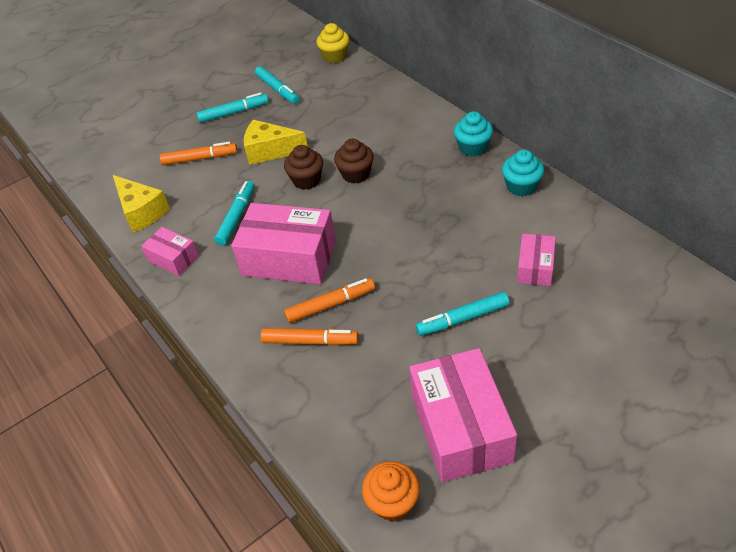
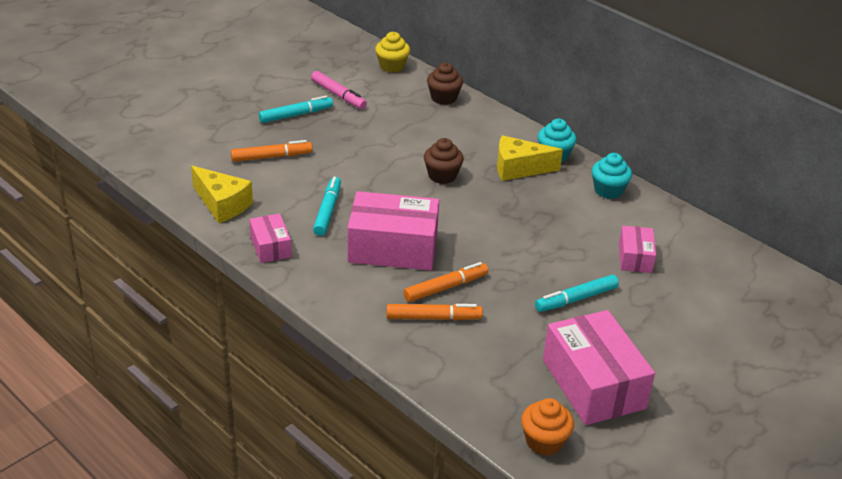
camera: 15 degrees left, 10 degrees down
(173, 258) = (270, 247): pink box -> pink box turned 45 degrees clockwise
(270, 151) = (346, 152): yellow cheese -> yellow cheese (519, 168)
(278, 90) = (338, 95): turquoise marker -> pink marker
(306, 180) = (392, 180): brown cupcake -> brown cupcake (443, 98)

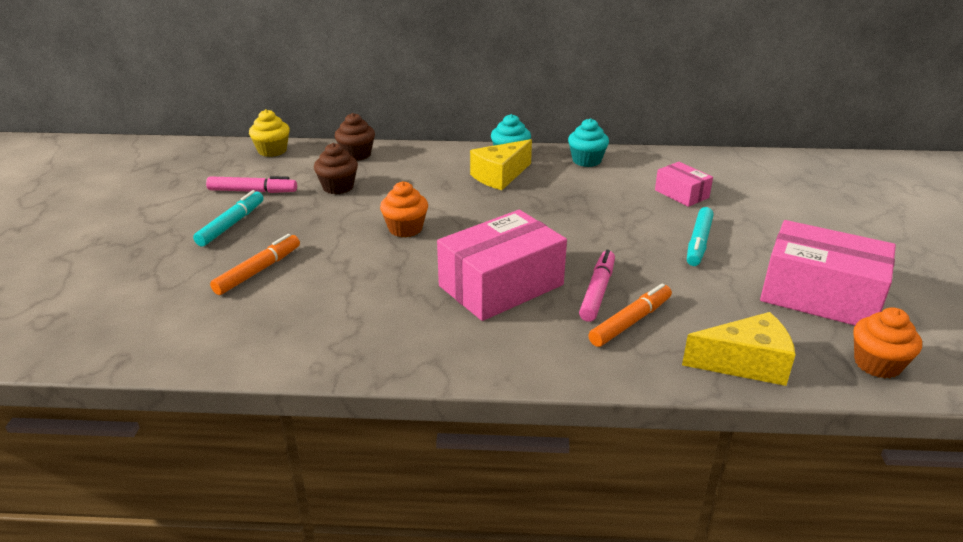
camera: 40 degrees left, 5 degrees down
(222, 204) = (266, 342): yellow cheese -> yellow cheese (745, 363)
(270, 247) = (383, 352): pink box -> none
(327, 211) = (391, 288): turquoise marker -> none
(393, 175) = (405, 229): none -> orange cupcake
(442, 175) = (448, 209): brown cupcake -> brown cupcake (338, 187)
(445, 287) = (597, 291): orange marker -> pink marker

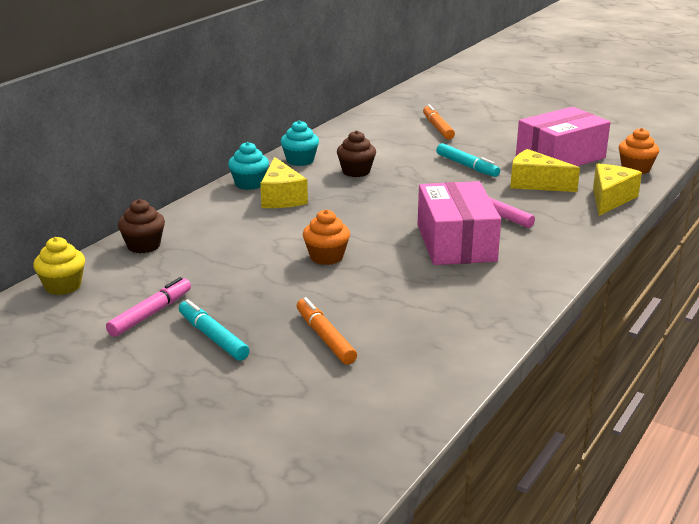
camera: 60 degrees left, 5 degrees down
(338, 187) = (204, 269): brown cupcake -> brown cupcake (356, 171)
(630, 322) = (541, 215): orange marker -> orange marker (437, 128)
(681, 194) = (395, 149): pink box -> none
(714, 297) = (535, 183): none -> yellow cheese

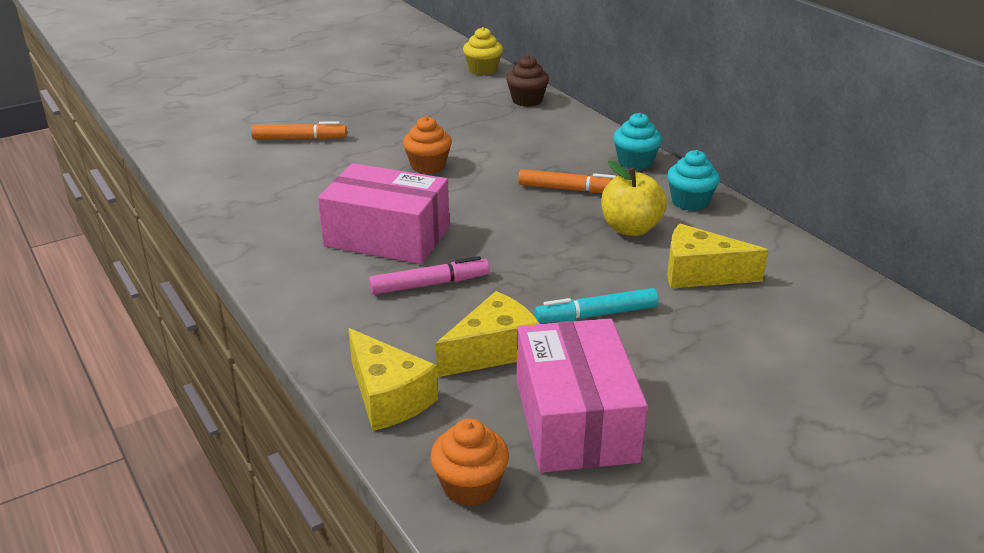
camera: 115 degrees right, 5 degrees up
(150, 314) = (408, 90): pink marker -> none
(212, 337) = (350, 104): turquoise marker -> none
(281, 197) = (584, 171): yellow cheese -> yellow cheese (700, 274)
(356, 171) = (630, 228): brown cupcake -> yellow apple
(437, 128) = (776, 341): orange marker -> orange marker (569, 189)

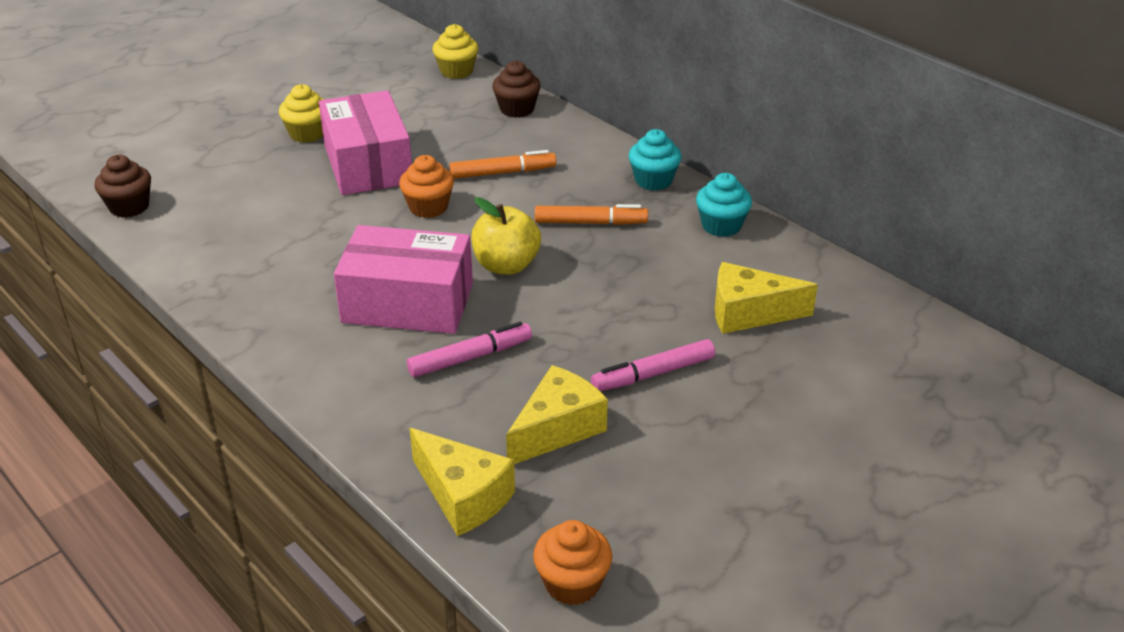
camera: 10 degrees left, 5 degrees up
(177, 145) = (129, 207): none -> brown cupcake
(299, 139) = (271, 184): orange marker -> orange marker (502, 172)
(342, 105) = (307, 134): none -> yellow cupcake
(575, 420) = (659, 497): pink box -> pink box (368, 164)
(596, 315) = (653, 374): turquoise marker -> pink marker
(630, 228) = (666, 265): yellow apple -> yellow apple (506, 265)

